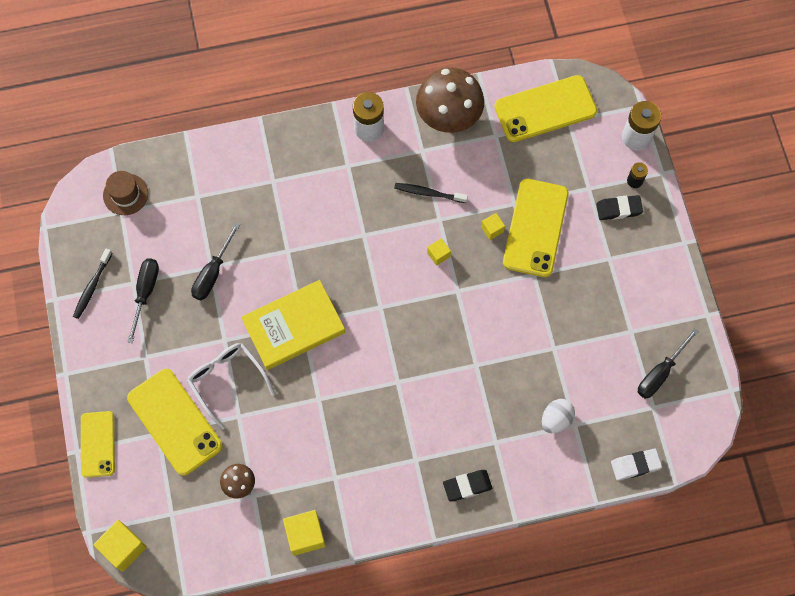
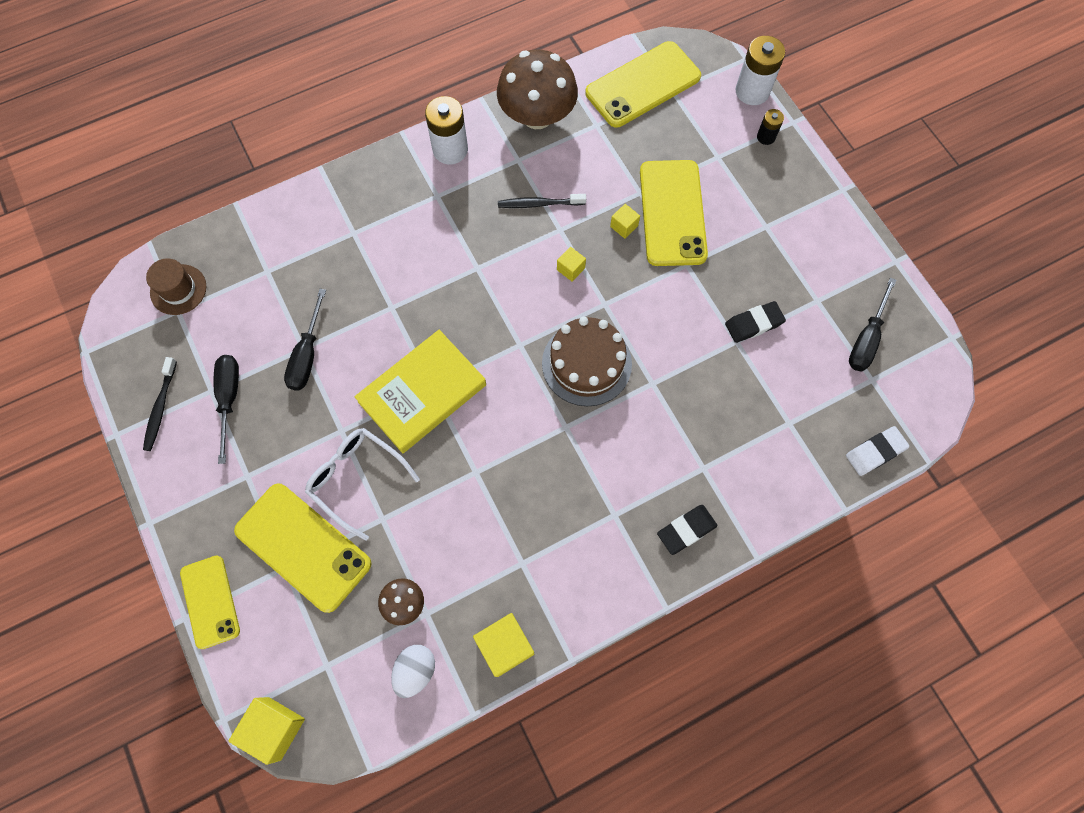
camera: 15 degrees left, 0 degrees up
(428, 335) = (586, 363): none -> brown cake
(556, 419) = (765, 422): white egg -> white egg (415, 671)
(618, 209) = (758, 171): black eraser -> black eraser (754, 324)

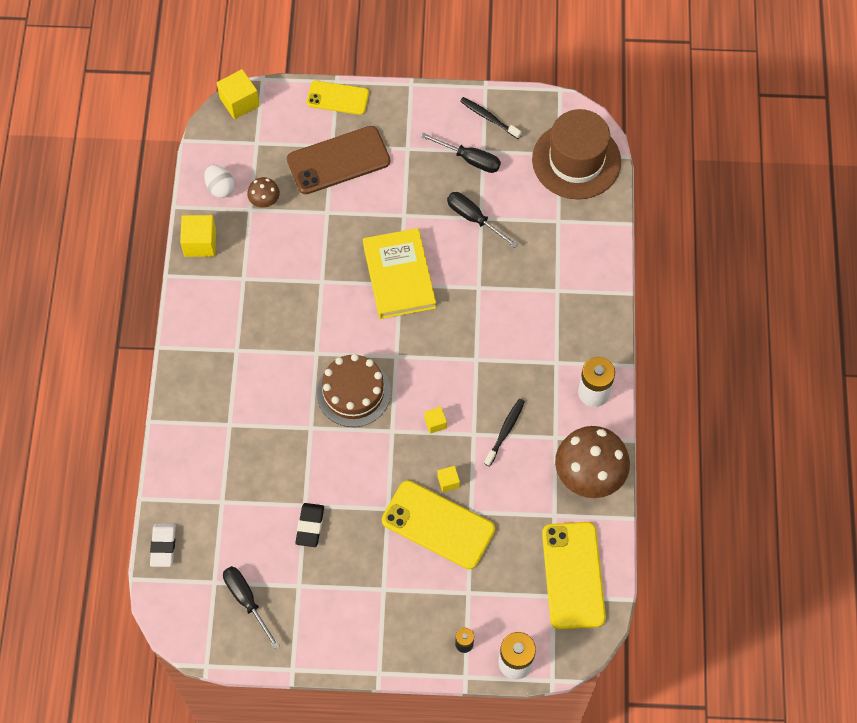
camera: 120 degrees right, 5 degrees down
(178, 289) = (576, 160): brown hat -> brown hat, size x1.99
(303, 547) = (338, 160): yellow phone -> brown phone
(357, 479) = (363, 209): white glasses -> none
(686, 530) = (196, 388): black eraser -> none

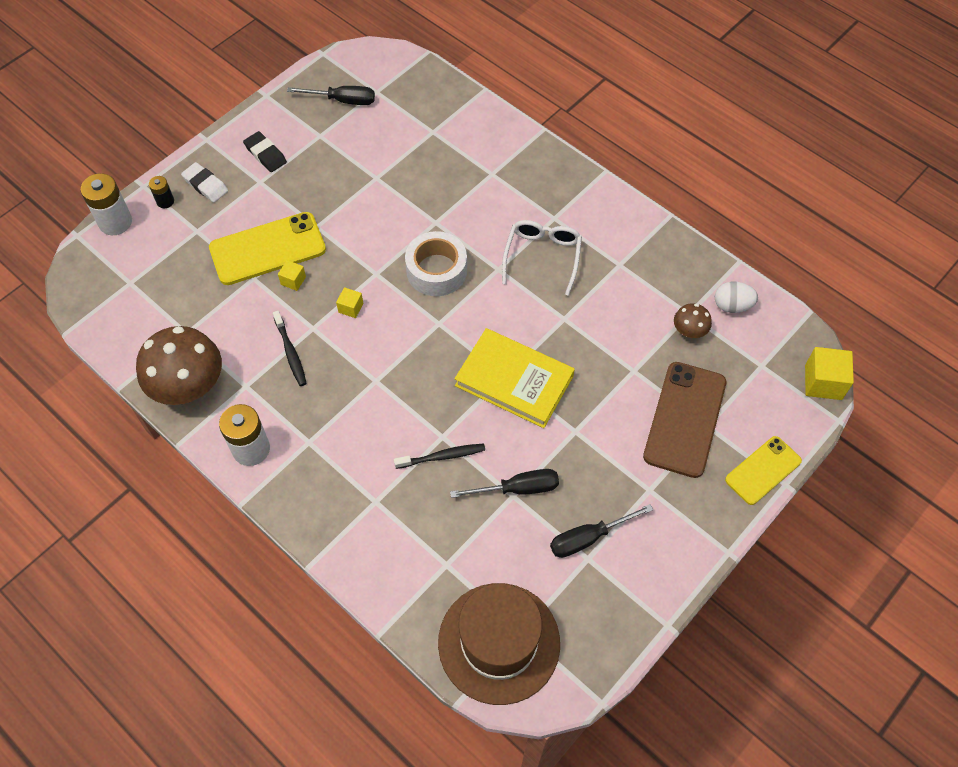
camera: 130 degrees right, 5 degrees down
(163, 546) = (434, 80): white eraser -> white eraser (205, 185)
(200, 243) = (684, 256): yellow cube -> none
(280, 332) = (542, 257): none -> white glasses
(310, 526) = (356, 170): black eraser -> black eraser (265, 154)
(353, 392) = (436, 270): brown cake -> white tape
(488, 118) = (624, 596): black toothbrush -> black toothbrush (442, 456)
(573, 575) = (128, 308): yellow phone -> none

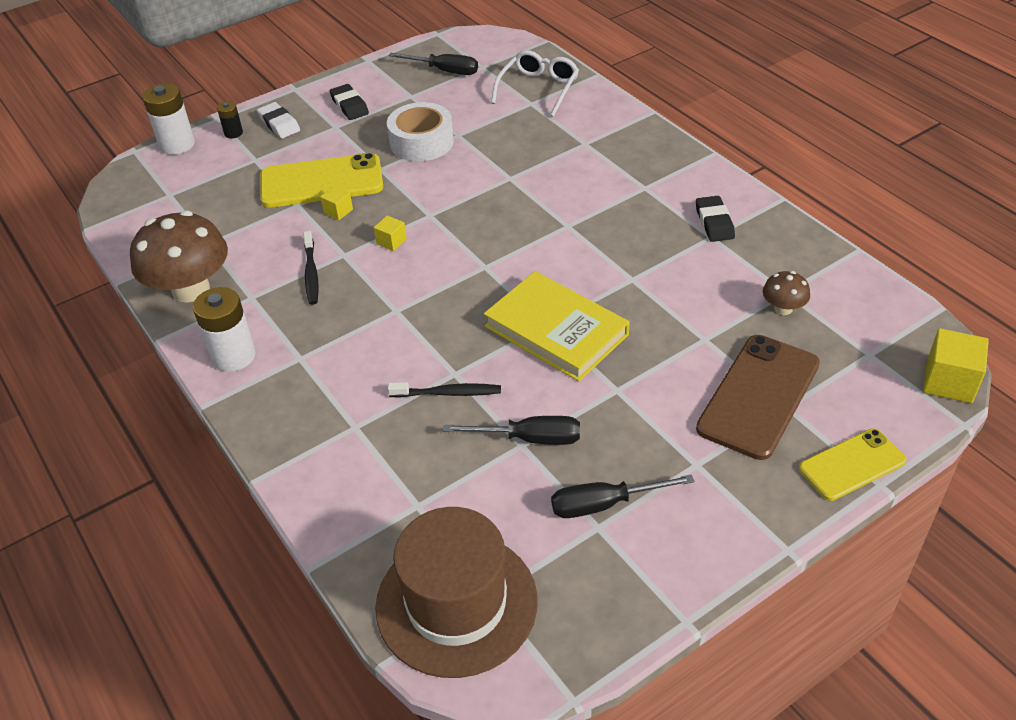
camera: 15 degrees right, 15 degrees down
(436, 270) = (497, 219): white tape -> white tape (421, 142)
(542, 257) = (621, 220): white glasses -> white glasses (538, 89)
(619, 249) = (714, 222): none -> black eraser
(732, 306) = (842, 290): white egg -> none

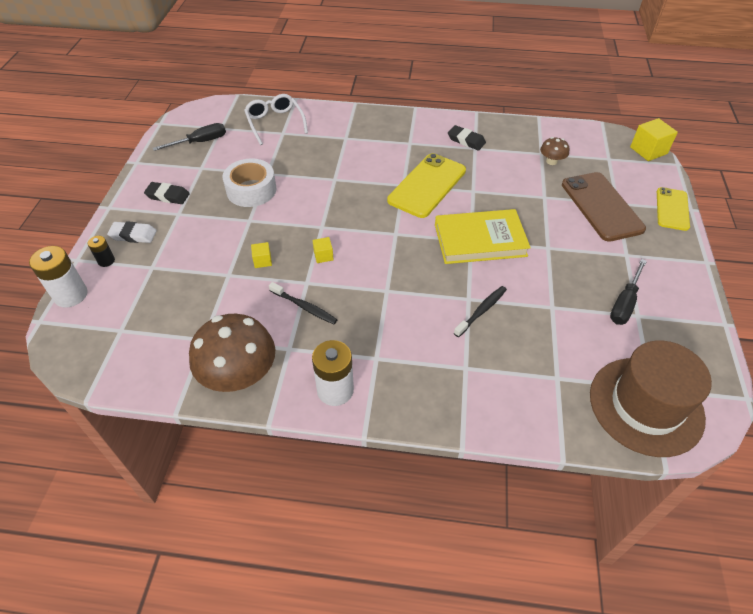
camera: 50 degrees left, 5 degrees up
(321, 182) = (223, 251): yellow phone -> yellow phone (427, 185)
(529, 438) = (550, 301): black screwdriver -> none

